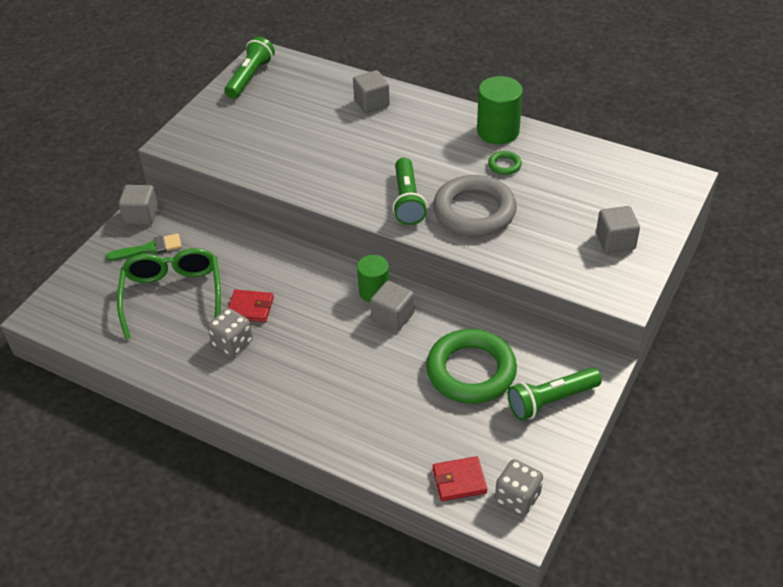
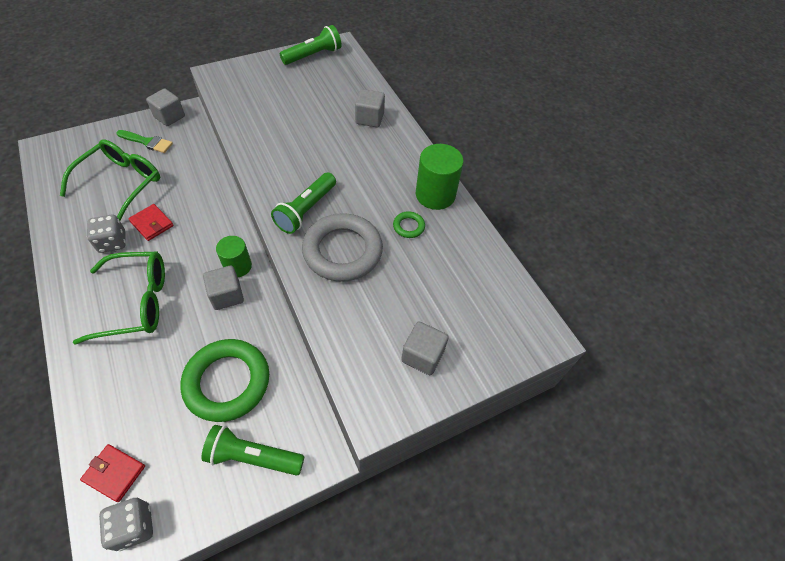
camera: 30 degrees right, 10 degrees up
(319, 369) = (137, 302): none -> green glasses

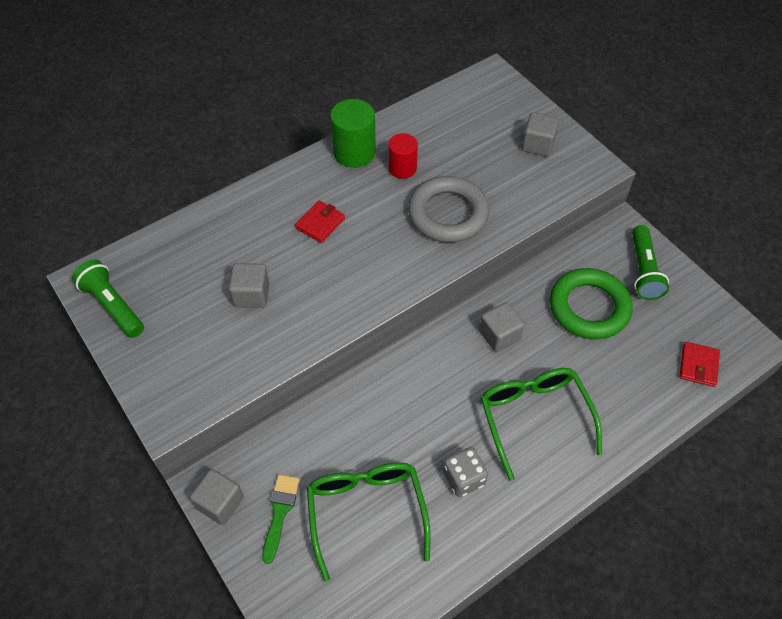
camera: 95 degrees left, 0 degrees up
(121, 183) = (366, 511): green glasses -> green glasses turned 60 degrees clockwise
(134, 526) = (728, 335): grey dice -> none
(152, 224) = (425, 445): red wallet -> red wallet (320, 223)
(238, 266) = (460, 336): green cylinder -> none
(306, 210) = (403, 254): green flashlight -> none
(369, 118) = (242, 222): grey cube -> grey cube (251, 295)
(408, 226) = (402, 168): green ring -> red cylinder

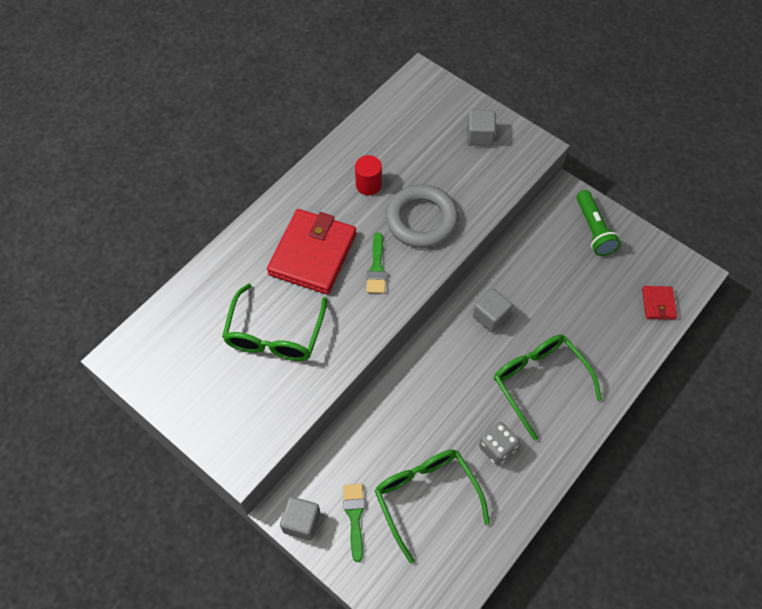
camera: 15 degrees left, 5 degrees up
(113, 306) = (153, 375): green flashlight -> none
(251, 295) = (274, 335): grey cube -> green glasses
(320, 223) = (312, 254): red wallet -> red wallet, size x2.16
(354, 152) = (321, 178): green cylinder -> none
(383, 251) = (376, 268): none -> green brush
(589, 307) = (557, 274): green ring -> none

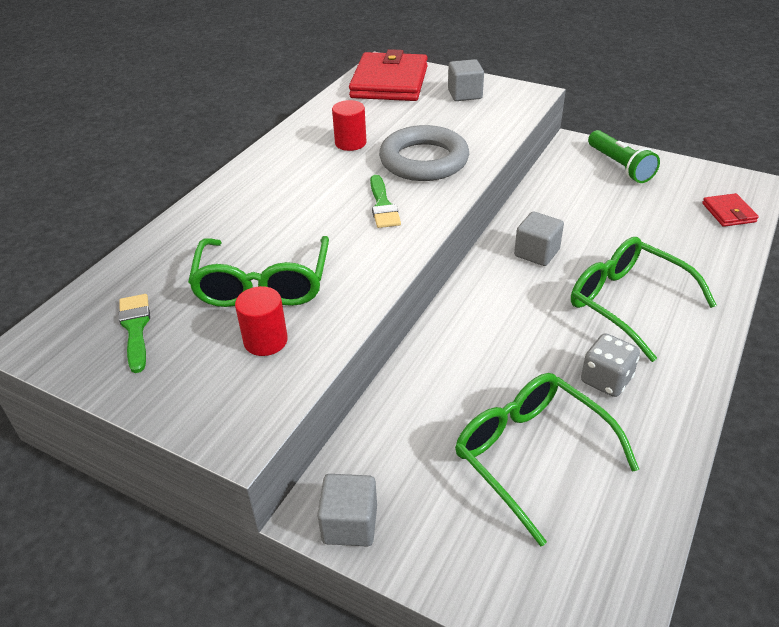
camera: 10 degrees left, 20 degrees down
(268, 388) = (265, 341): none -> red cylinder
(312, 254) = (297, 205): red wallet -> red wallet (389, 82)
(354, 516) = (431, 500): green brush -> green brush (135, 328)

